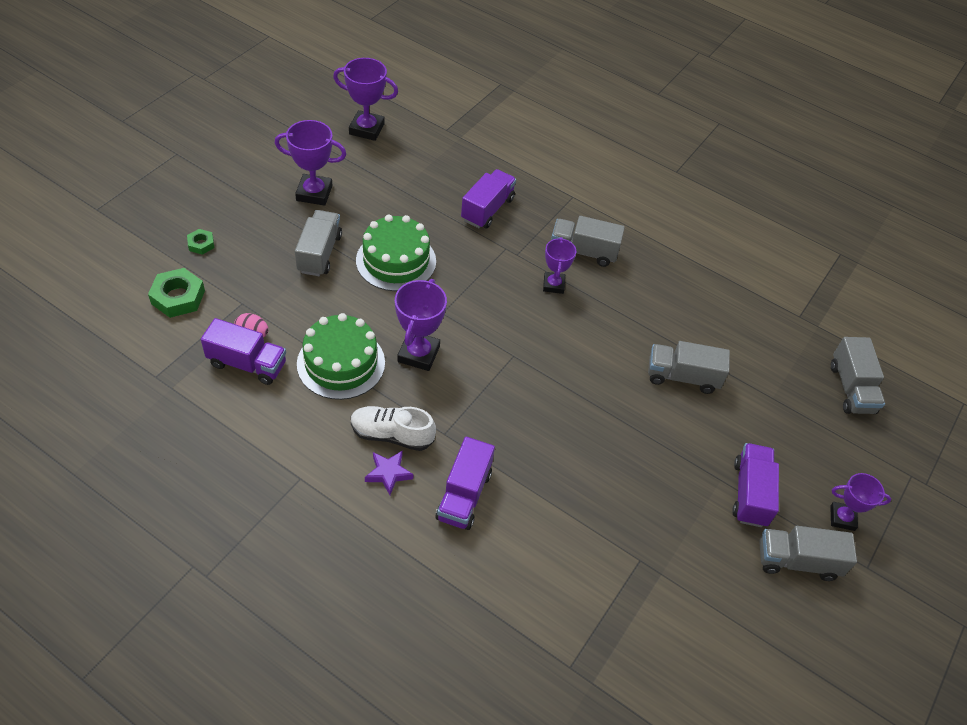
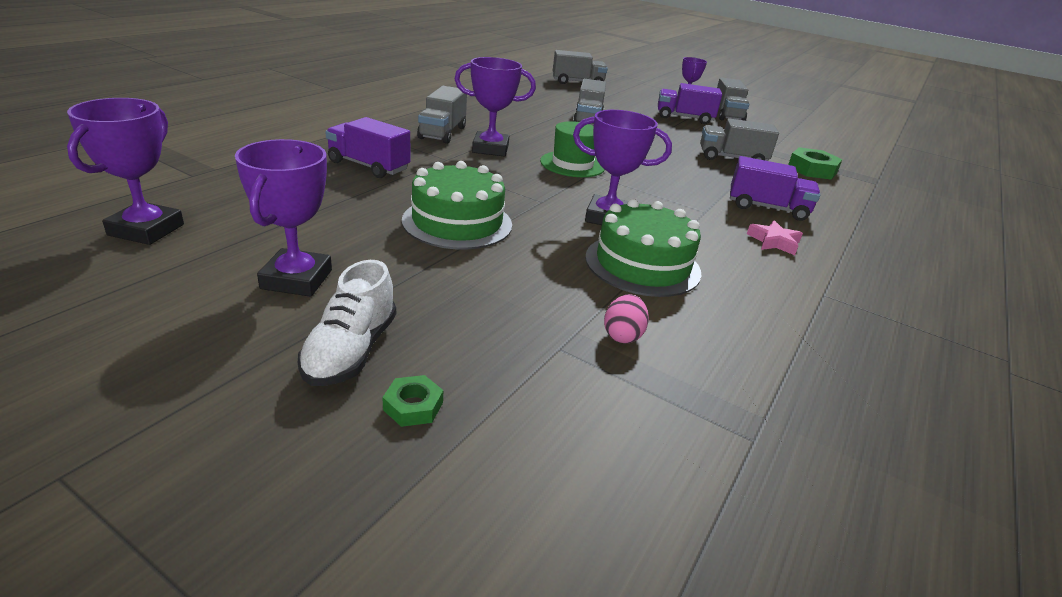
camera: 90 degrees left, 20 degrees down
(178, 297) = (561, 427): green nut -> green nut (812, 169)
(247, 364) = (678, 338): purple truck -> none
(319, 253) = (442, 276): grey truck -> grey truck (732, 158)
(388, 473) = (774, 242): purple star -> pink star
(392, 435) = (725, 238): white shoe -> white shoe (351, 351)
(533, 344) = (572, 164): none -> green hat
(553, 285) = (490, 149): purple trophy -> purple trophy, size x1.53

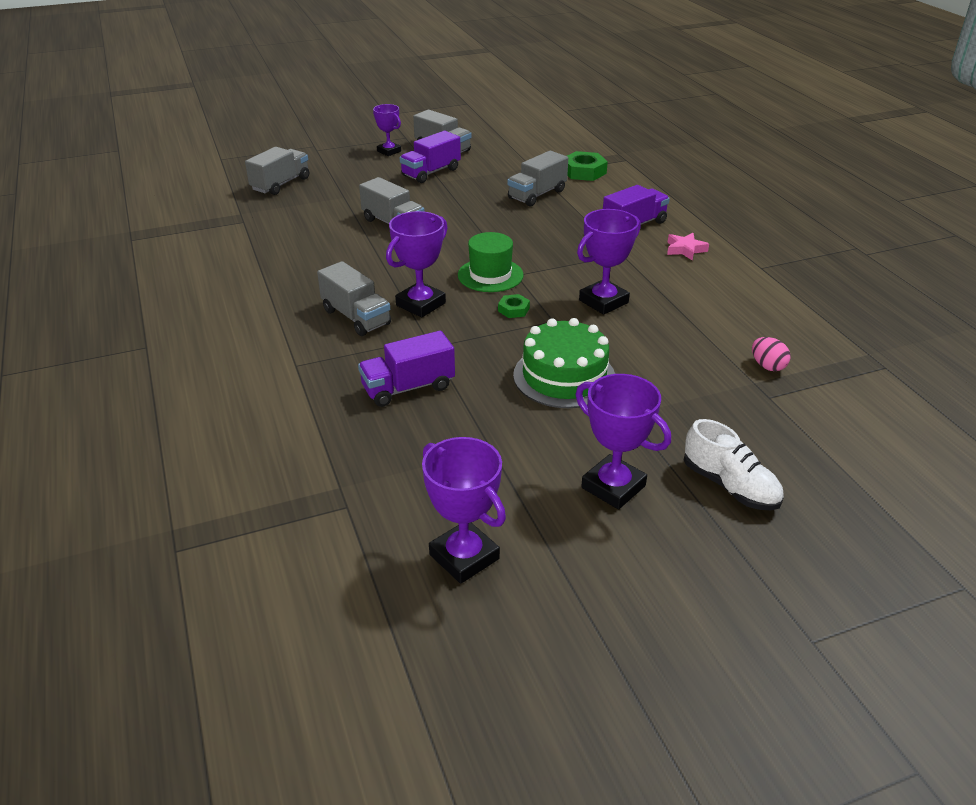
camera: 50 degrees left, 5 degrees up
(413, 406) = (803, 477): green nut -> green nut (513, 309)
(642, 264) = (684, 318): green cake -> none

